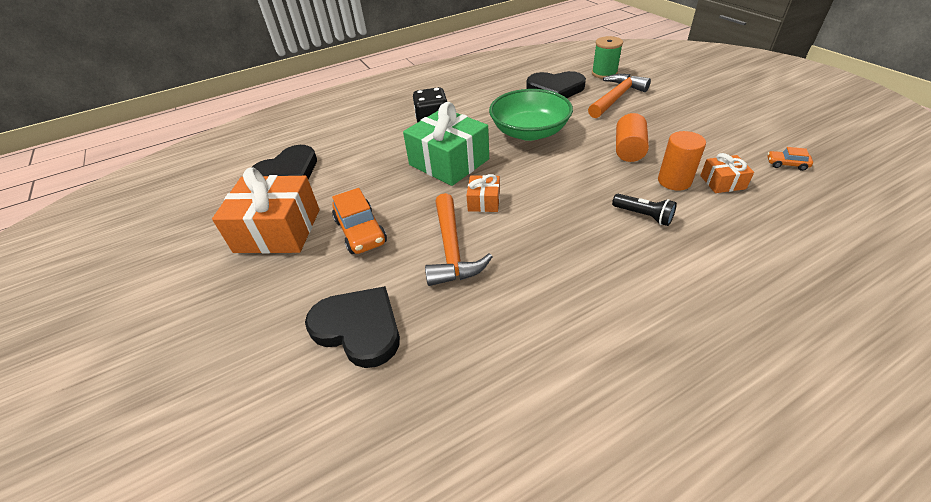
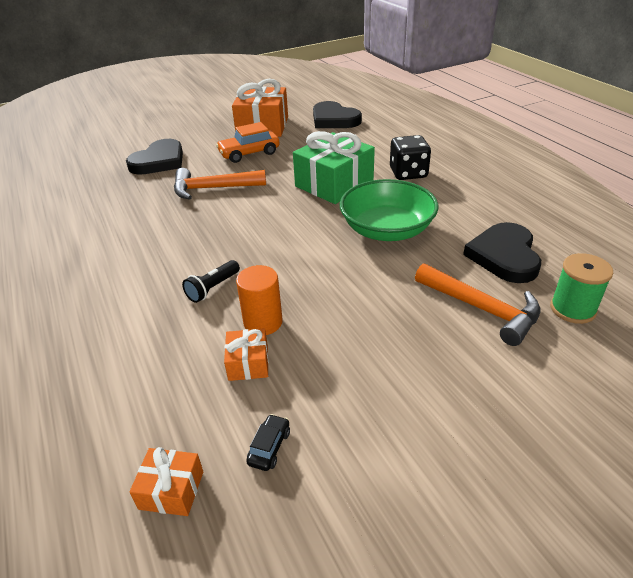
camera: 90 degrees right, 5 degrees down
(484, 201) = (267, 201): orange gift -> orange gift (171, 490)
(629, 150) = (336, 298): orange cylinder -> none
(786, 164) = (269, 447): orange car -> black car

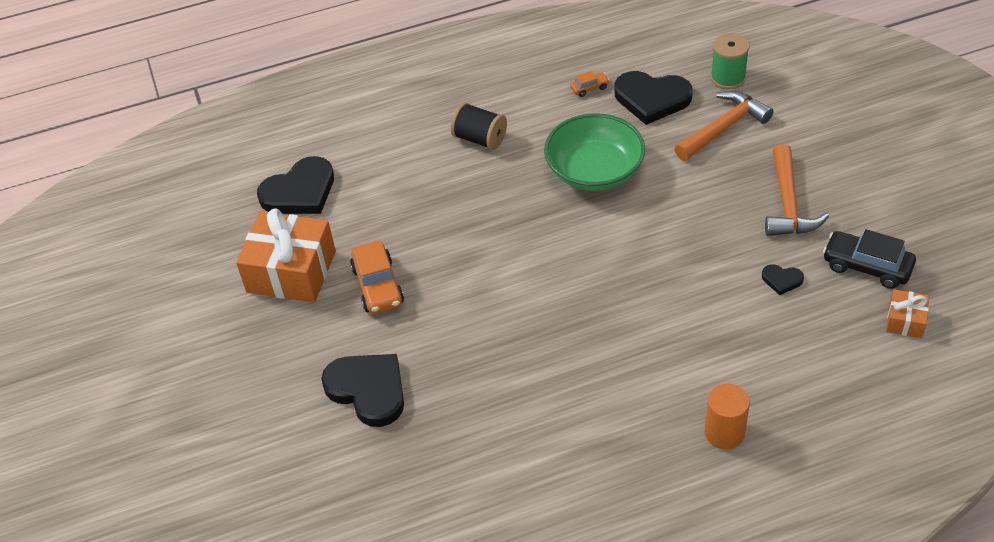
camera: 80 degrees left, 10 degrees up
(212, 288) = (676, 310): black flashlight -> none
(213, 188) = (468, 321): orange hammer -> orange hammer (788, 204)
(248, 363) = (782, 280): orange gift -> black heart
(263, 322) = (730, 270): orange cylinder -> orange cylinder (724, 433)
(269, 447) = (867, 266): black car -> black car, size x1.97
(334, 184) = (487, 204): green gift -> none
(408, 173) = (480, 139): black dice -> black spool
(500, 218) = (589, 88): none -> orange car

